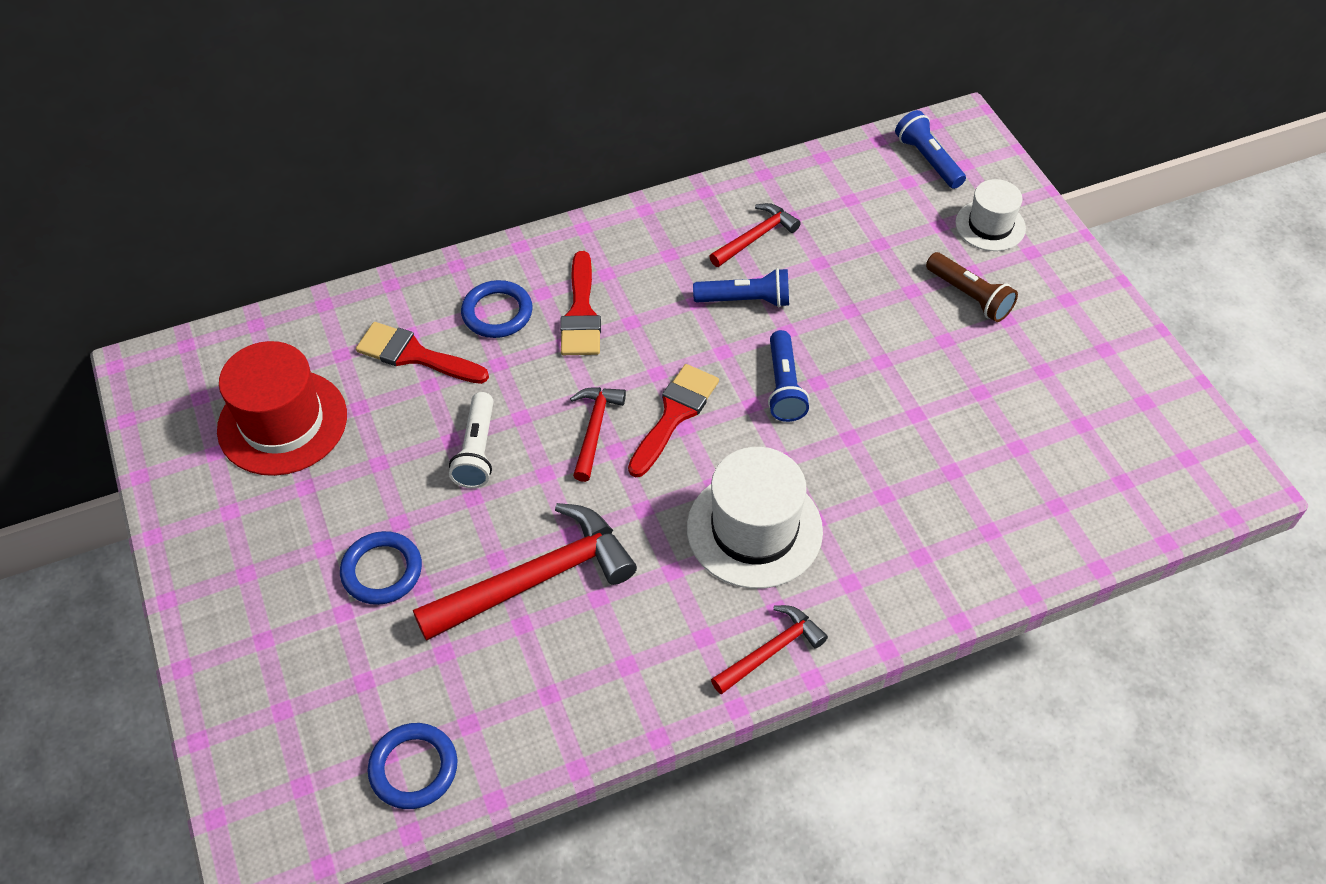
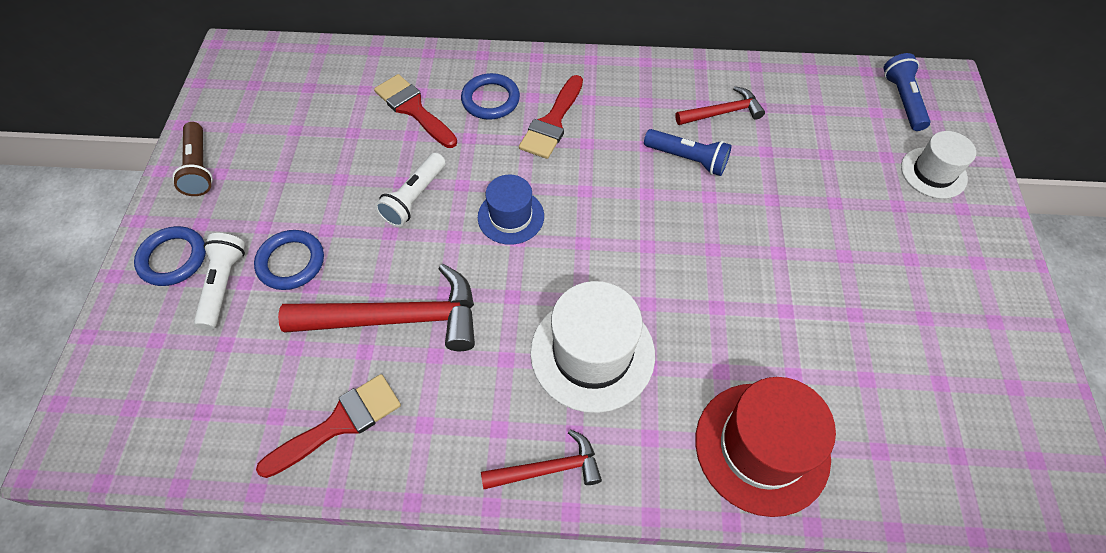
camera: 25 degrees right, 5 degrees up
(282, 422) = (294, 123): red hat -> red hat (762, 447)
(321, 624) = (224, 285): none -> white flashlight
(413, 768) = (214, 433): blue ring -> blue ring (173, 258)
(594, 429) = (511, 216): red hammer -> blue hat
(674, 414) = (579, 229): red brush -> red brush (339, 423)
(784, 387) = (682, 241): blue flashlight -> none
(969, 296) = (885, 226): brown flashlight -> brown flashlight (199, 168)

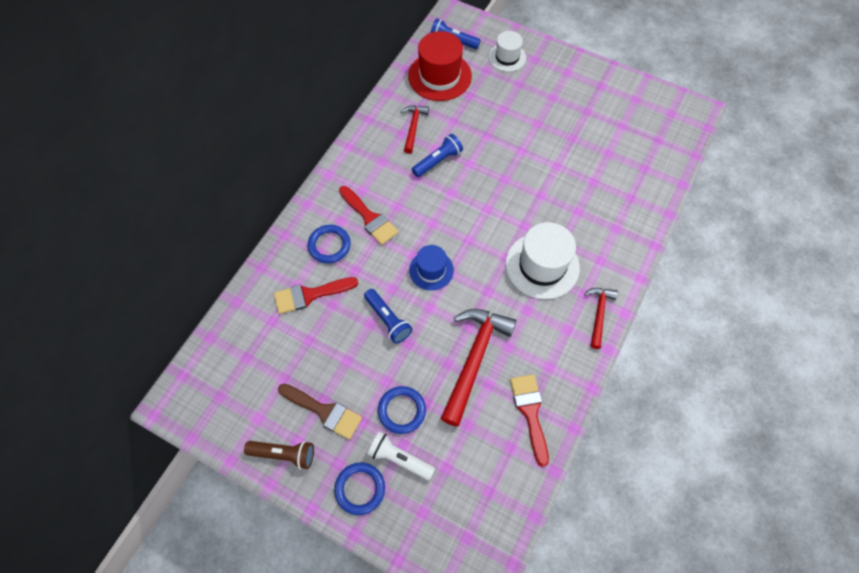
camera: 65 degrees left, 5 degrees up
(264, 183) = (324, 411): none -> brown brush
(414, 198) = (388, 320): white flashlight -> blue flashlight
(762, 447) = (624, 214): red hat -> red hat (439, 76)

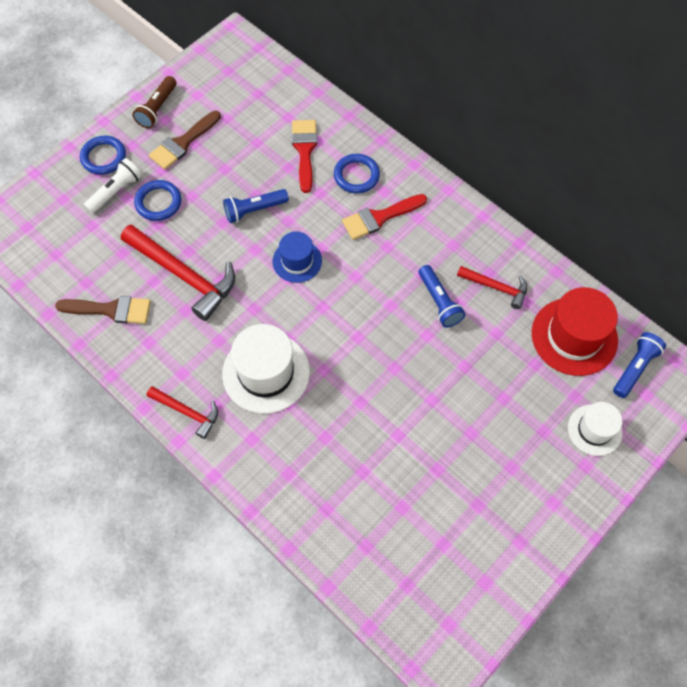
camera: 105 degrees right, 0 degrees up
(530, 412) = (111, 310): red brush -> brown brush

